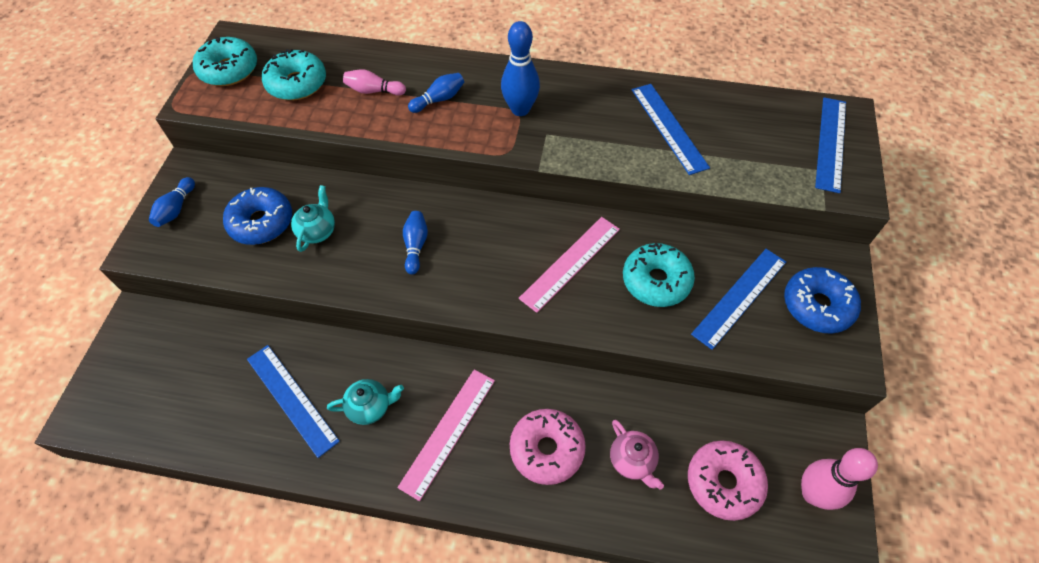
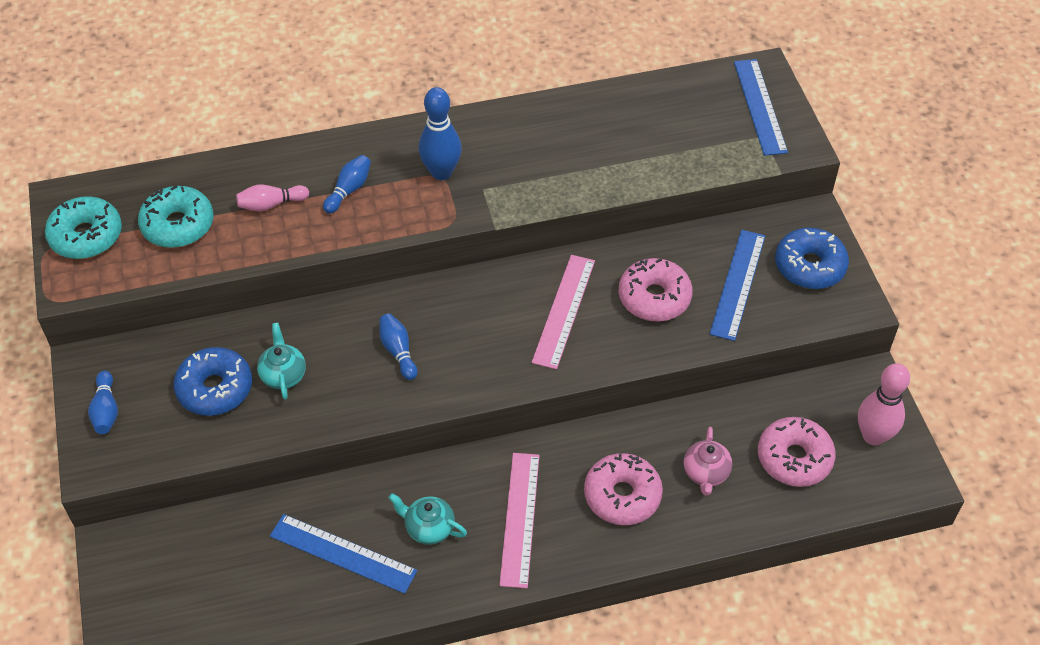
camera: 25 degrees left, 5 degrees down
(370, 407) = (429, 528): turquoise teapot -> turquoise teapot turned 120 degrees counterclockwise
(632, 461) = (705, 473): pink teapot -> pink teapot turned 60 degrees clockwise
(656, 281) = (654, 297): turquoise donut -> pink donut
(669, 127) = (601, 141): blue ruler -> none

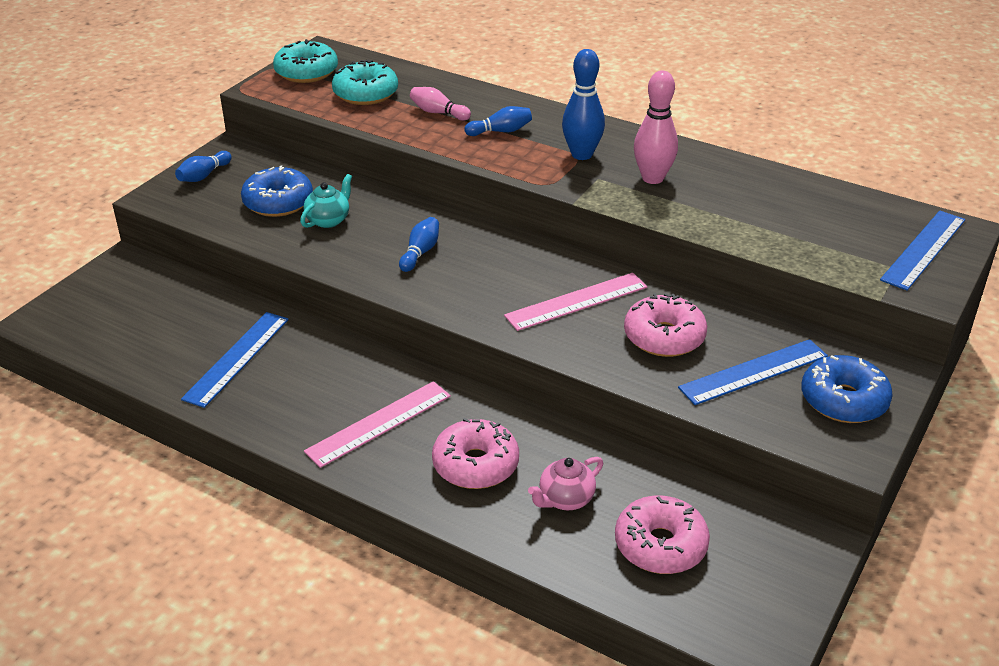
camera: 45 degrees right, 15 degrees down
(342, 554) = (236, 358): blue ruler -> blue ruler turned 45 degrees clockwise
(429, 528) = (310, 384): turquoise teapot -> none
(873, 436) = (763, 584): pink bowling pin -> pink bowling pin (652, 178)

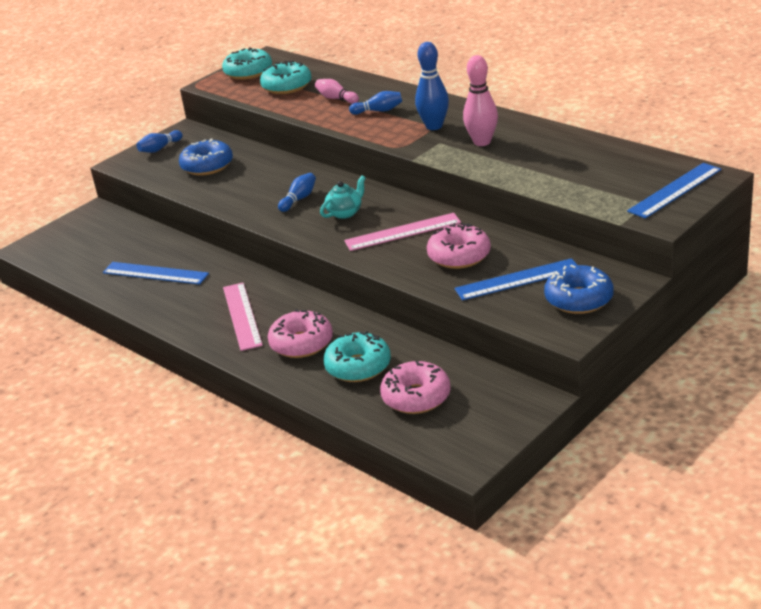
camera: 15 degrees right, 5 degrees down
(236, 358) = (155, 273): blue ruler -> blue ruler turned 75 degrees clockwise
(328, 220) = (239, 178): turquoise teapot -> turquoise teapot (345, 213)
(379, 423) = (242, 316): pink ruler -> pink ruler turned 75 degrees counterclockwise
(565, 499) = (358, 366): pink teapot -> turquoise donut

